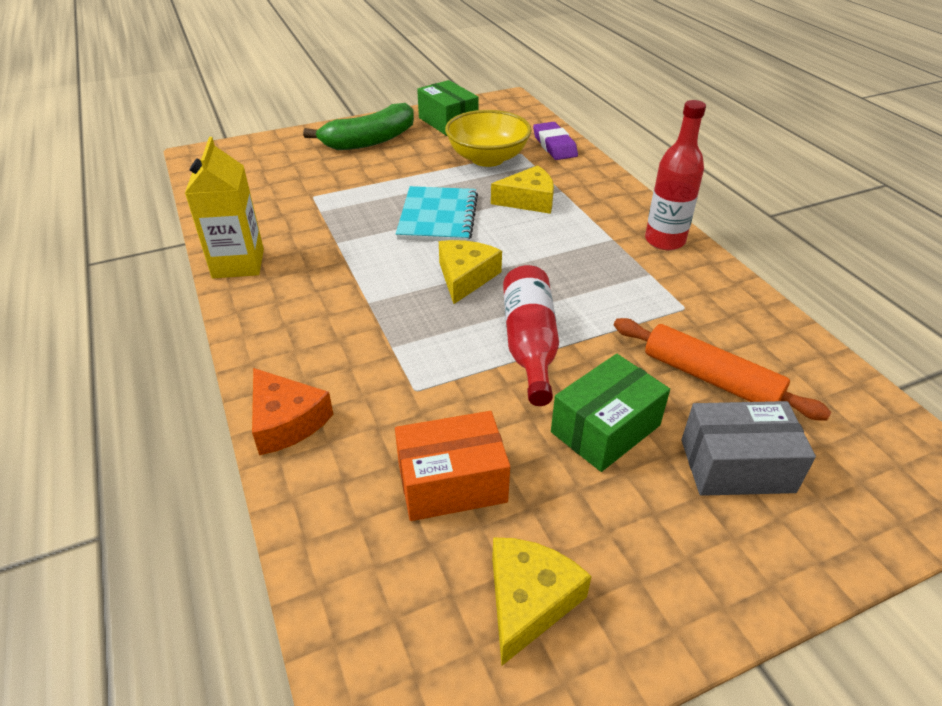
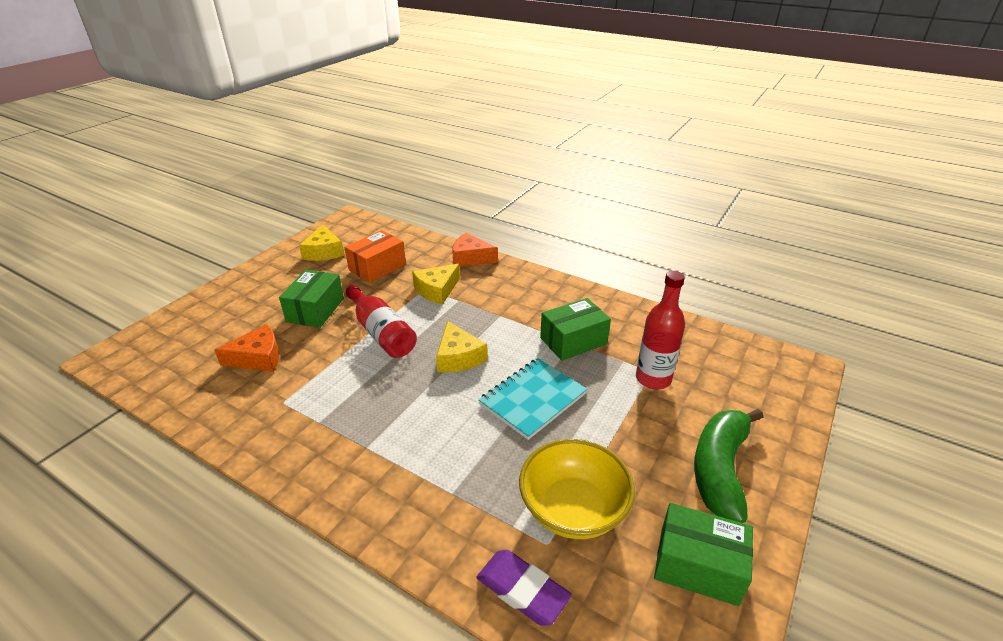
camera: 145 degrees right, 5 degrees down
(238, 263) = (607, 304): yellow carton -> none
(334, 244) = (573, 341): none -> green box
(438, 217) = (533, 399): turquoise notebook -> turquoise notebook turned 75 degrees clockwise
(528, 200) = (475, 460): yellow cheese -> yellow cheese (437, 290)
(664, 241) = (315, 469): red bottle -> red bottle (653, 379)
(710, 378) = (258, 358): orange rolling pin -> orange cheese
(736, 465) = (240, 320): grey box -> none

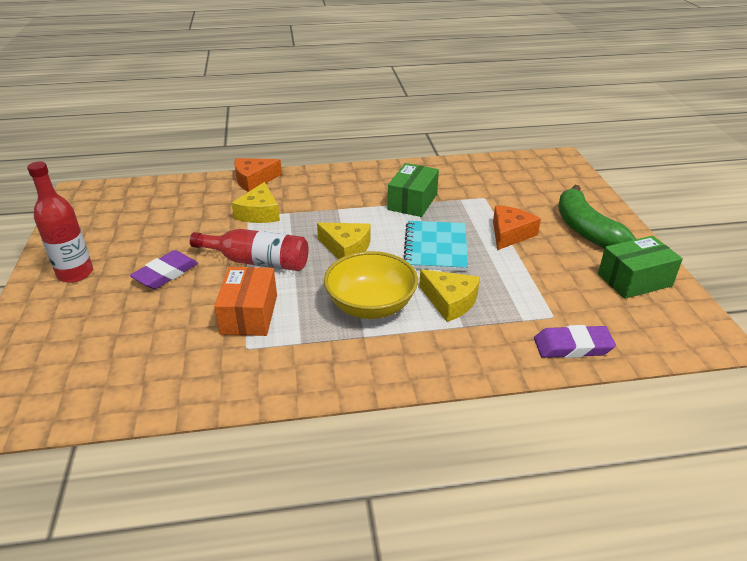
camera: 40 degrees left, 0 degrees up
(258, 358) = (167, 332): orange cheese -> orange cheese (510, 234)
(315, 310) = (166, 274): green box -> purple eraser
(324, 252) = (97, 228): yellow cheese -> yellow cheese (450, 301)
(377, 267) = (176, 219): orange box -> orange box (249, 314)
(573, 509) = (542, 292): yellow bowl -> yellow bowl (371, 306)
(653, 379) = (491, 201): red bottle -> red bottle (75, 274)

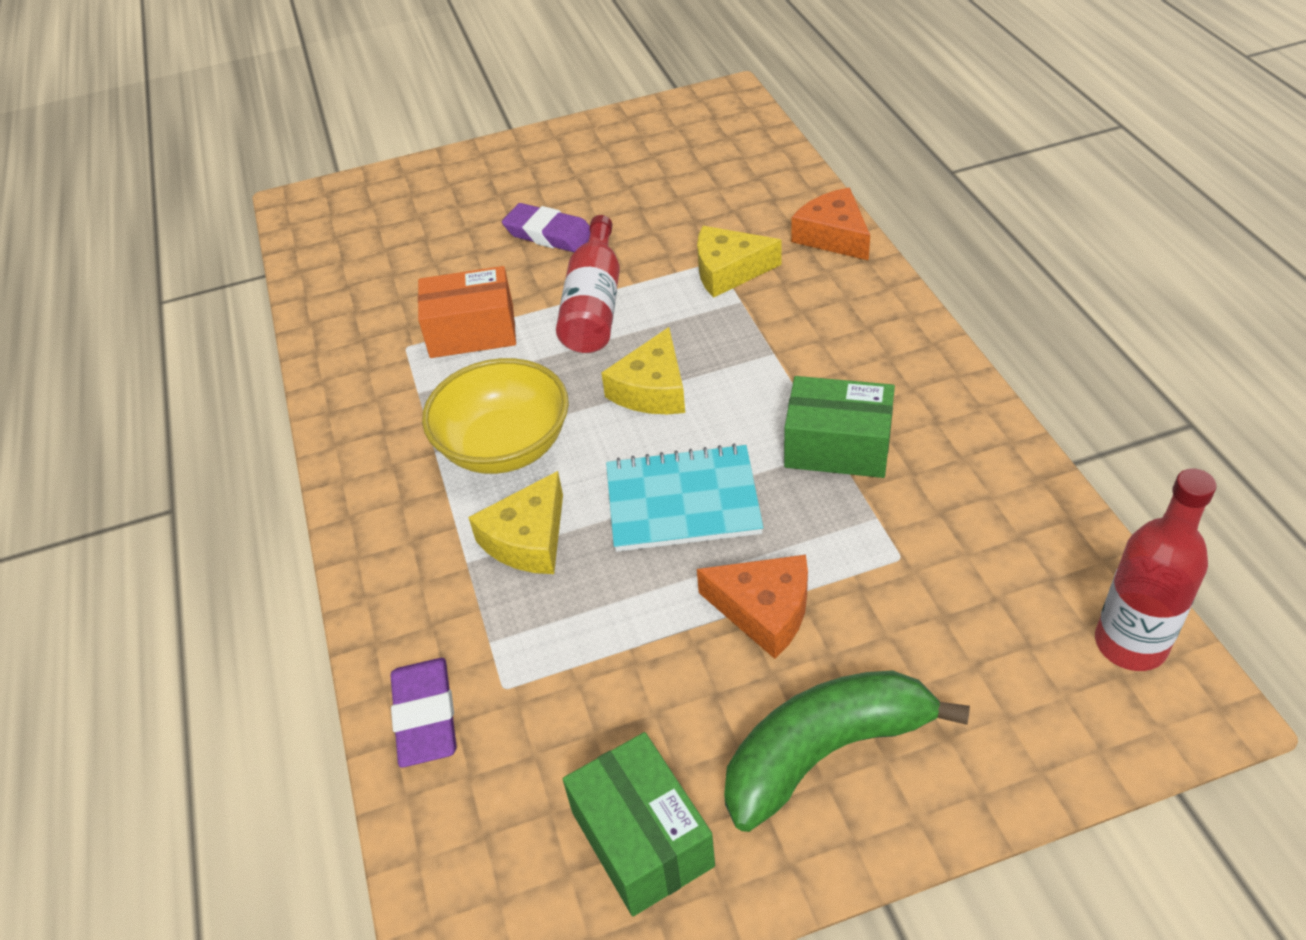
camera: 85 degrees right, 10 degrees up
(75, 274) = (536, 166): red bottle -> red bottle (1130, 644)

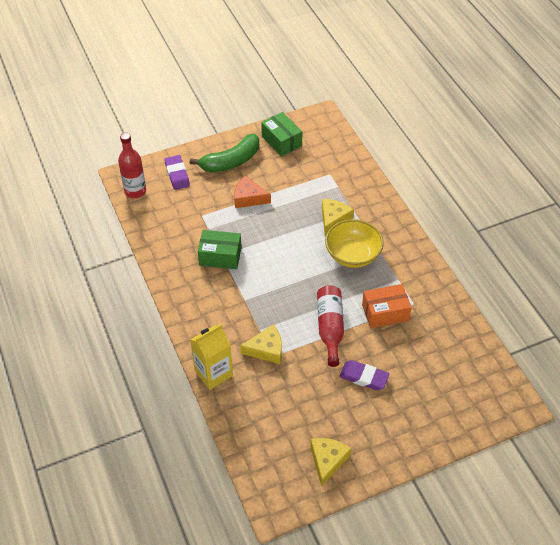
camera: 170 degrees right, 5 degrees up
(425, 716) = (352, 166): purple eraser -> purple eraser (177, 174)
(652, 389) = (296, 282): yellow cheese -> yellow cheese (328, 461)
(683, 501) = (279, 234): turquoise notebook -> none
(833, 236) = (213, 373): orange cheese -> yellow carton

